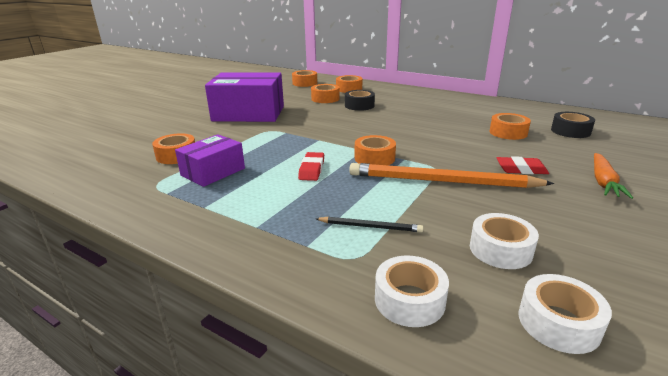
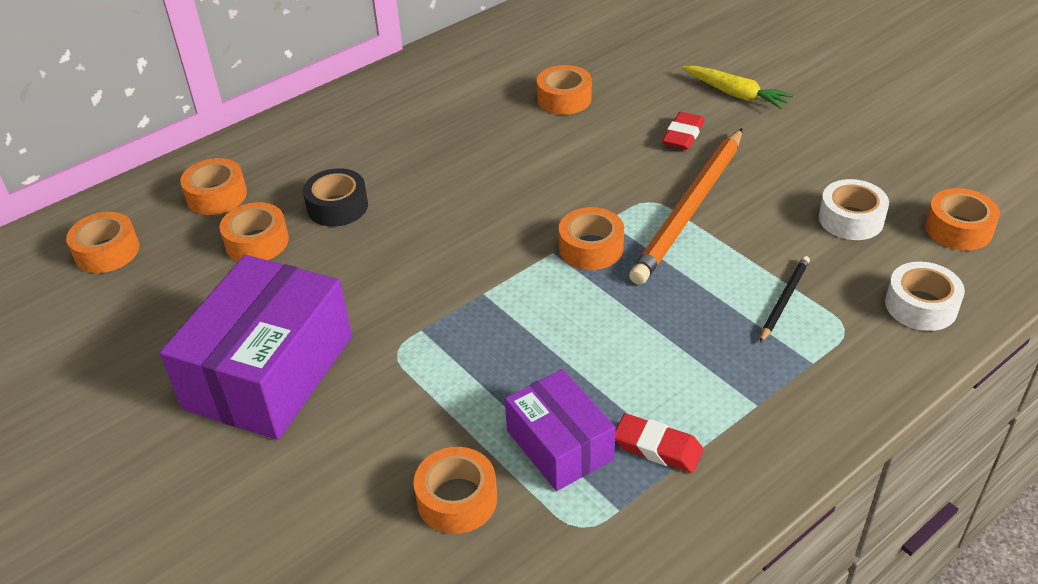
camera: 70 degrees left, 15 degrees up
(311, 169) = (602, 322): red eraser -> red eraser (657, 448)
(558, 323) = (958, 229): white tape -> orange tape
(570, 131) = (588, 50): black tape -> none
(603, 182) = (735, 94): orange carrot -> yellow carrot

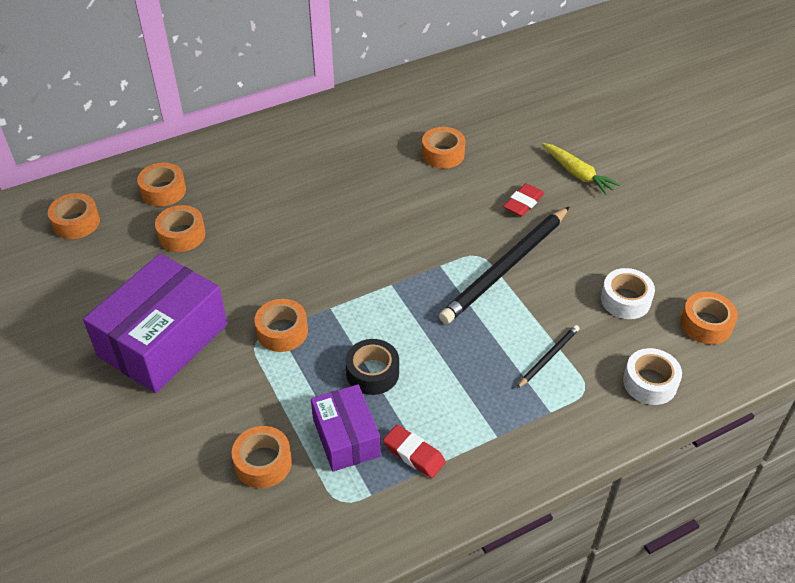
camera: 10 degrees right, 5 degrees up
(337, 207) = (247, 216): black tape -> black tape (372, 373)
(591, 248) = (420, 286): orange tape -> orange tape (282, 331)
(690, 208) = (506, 267): orange pencil -> black pencil

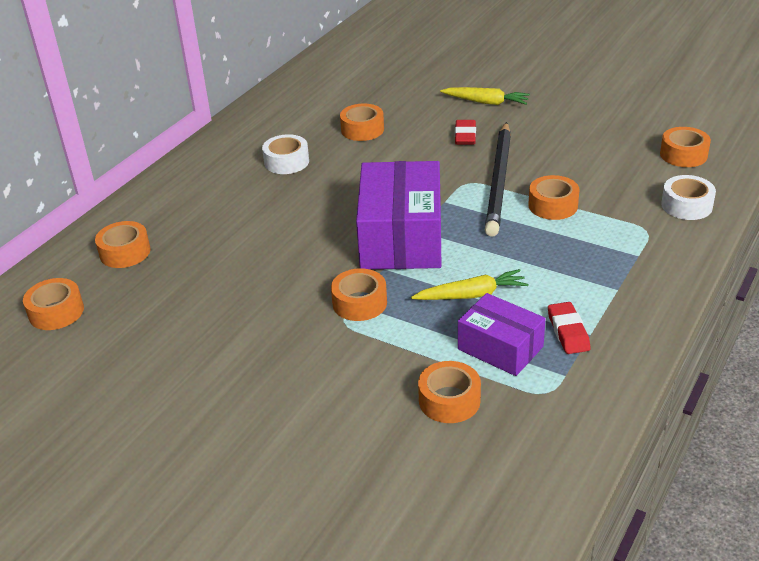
camera: 30 degrees left, 10 degrees down
(163, 340) = (252, 359): purple box -> purple box (401, 238)
(182, 235) = (182, 276): orange tape -> orange tape (553, 205)
(372, 373) = (471, 295): black tape -> yellow carrot
(414, 454) = (568, 332): red eraser -> red eraser turned 75 degrees clockwise
(548, 357) = (597, 222): black pencil -> none
(625, 300) = (611, 164): white tape -> white tape (286, 162)

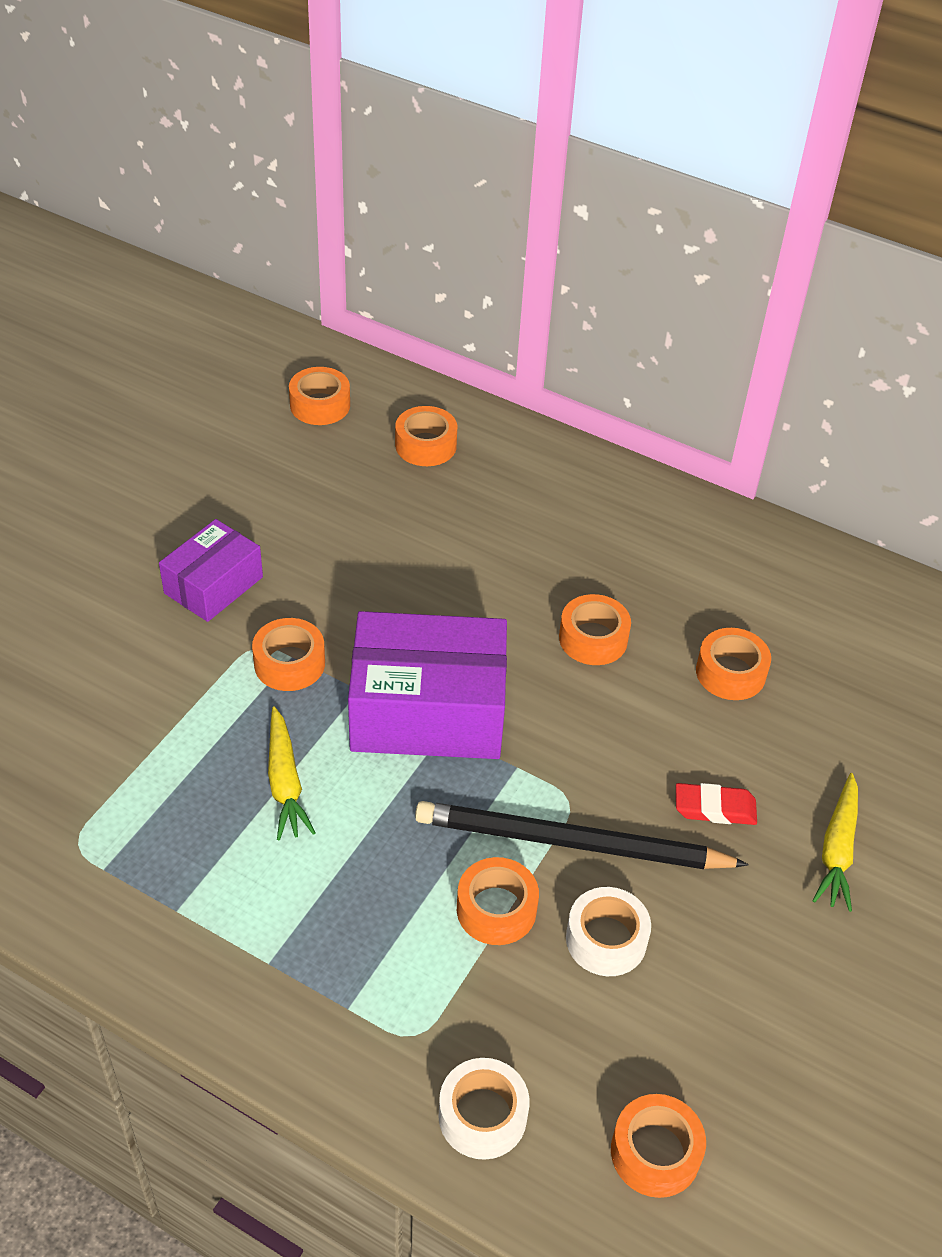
camera: 85 degrees right, 10 degrees up
(286, 162) = (632, 585): white tape -> white tape (606, 939)
(449, 400) = (89, 744): orange tape -> orange tape (593, 638)
(500, 348) = (171, 804): purple box -> purple box (213, 585)
(568, 332) = (186, 884): red eraser -> none

